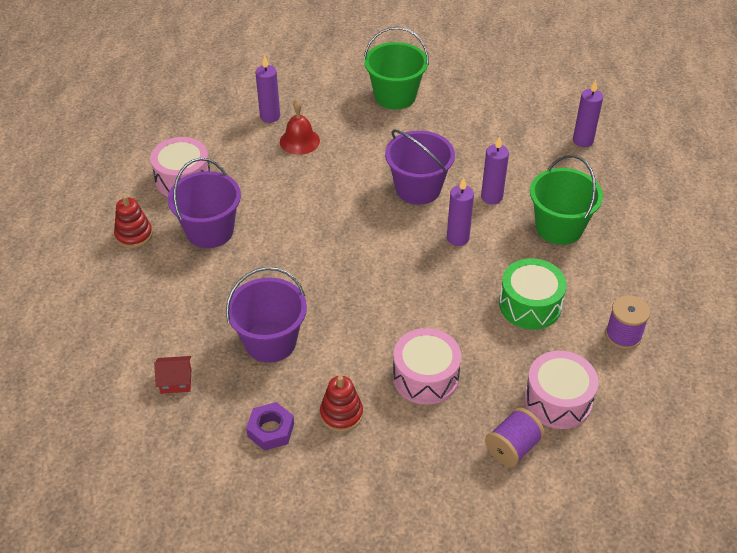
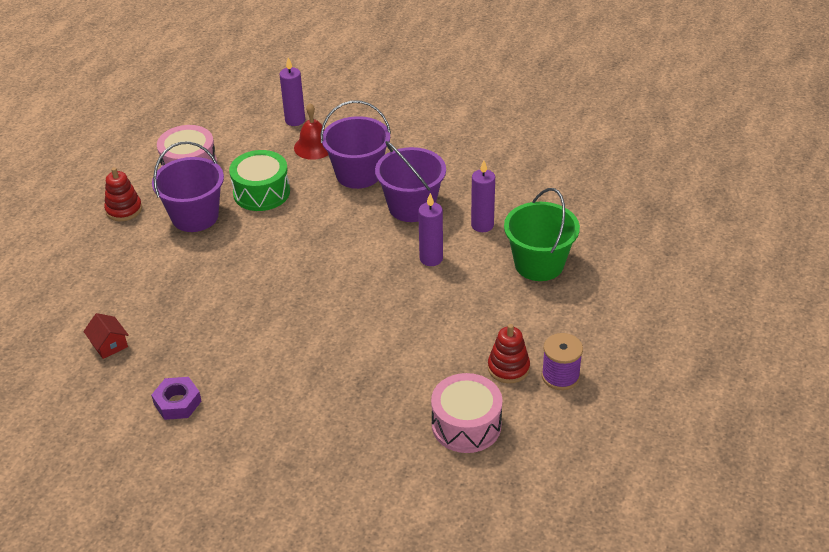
camera: 15 degrees right, 5 degrees down
(176, 381) = (109, 344): red house -> red house turned 45 degrees clockwise
(270, 341) = (210, 324): purple bucket -> purple bucket (358, 174)
(341, 414) = (249, 400): red stacking toy -> red stacking toy (508, 368)
(395, 96) = (426, 117): green bucket -> none
(425, 377) = (344, 381): pink drum -> none
(512, 447) = (402, 460): purple spool -> none
(530, 305) = (477, 332): green drum -> green drum (261, 192)
(583, 140) = (600, 185): purple candle -> none

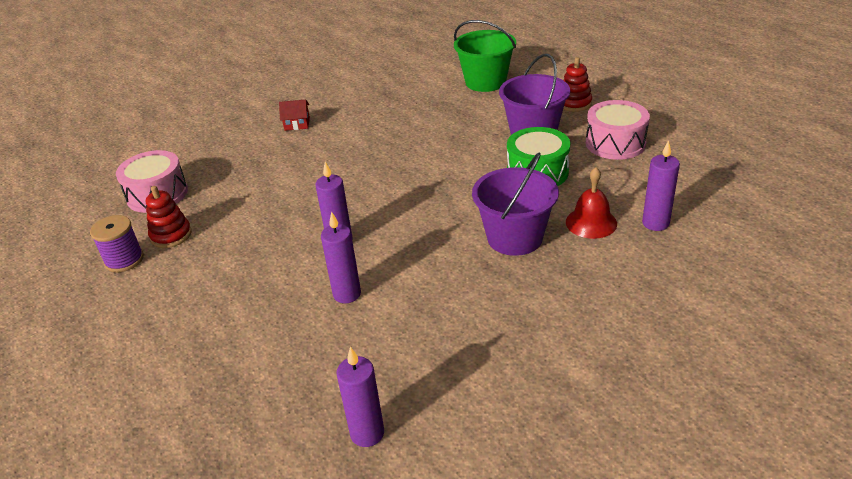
camera: 125 degrees right, 5 degrees down
(109, 344) = (420, 78): red house -> red house (297, 124)
(177, 403) = (337, 92): purple nut -> none
(411, 206) = (426, 256): purple bucket -> none
(539, 264) = (249, 309): green bucket -> green bucket (485, 82)
(574, 164) = (367, 433): none -> purple candle

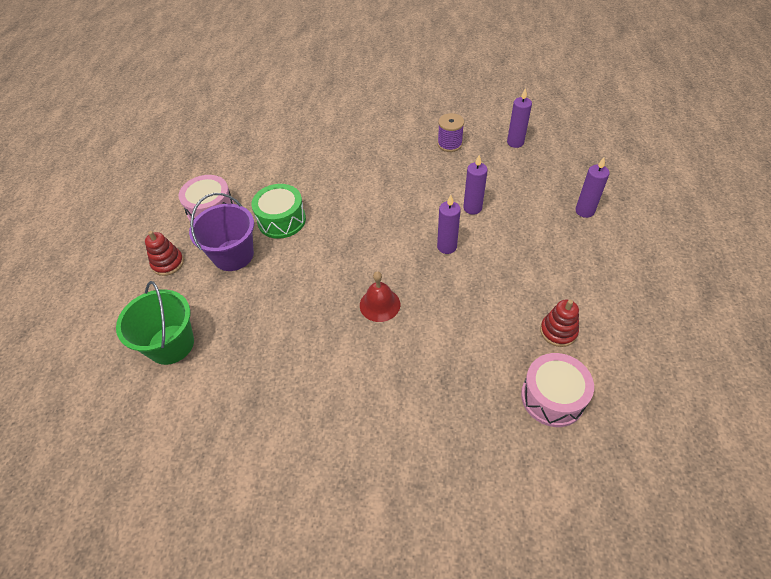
camera: 140 degrees left, 15 degrees up
(124, 260) = (603, 328): purple spool -> purple spool (449, 144)
(297, 124) = (370, 416): red house -> none
(514, 238) = (354, 187): purple bucket -> none
(591, 222) = (308, 171): red bell -> red bell (380, 304)
(655, 223) = (283, 152): purple candle -> purple candle (584, 211)

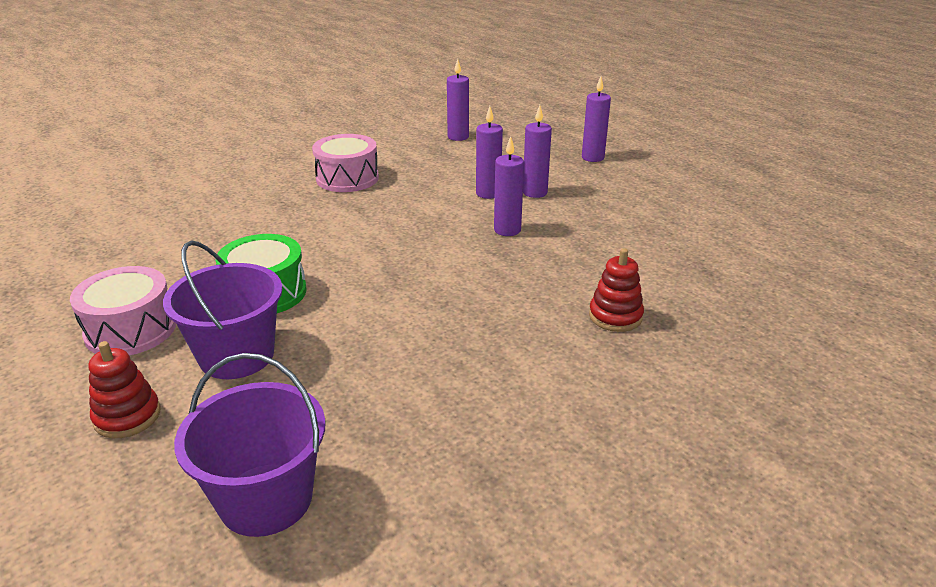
camera: 45 degrees left, 20 degrees down
(171, 344) = (266, 499): green bucket -> purple bucket
(380, 304) = (507, 305): red bell -> none
(449, 144) = (391, 159): purple spool -> none
(502, 223) = (535, 192): none -> purple candle
(552, 397) = (770, 285): pink drum -> pink drum (347, 178)
(558, 331) = (701, 240): red stacking toy -> red stacking toy (615, 316)

